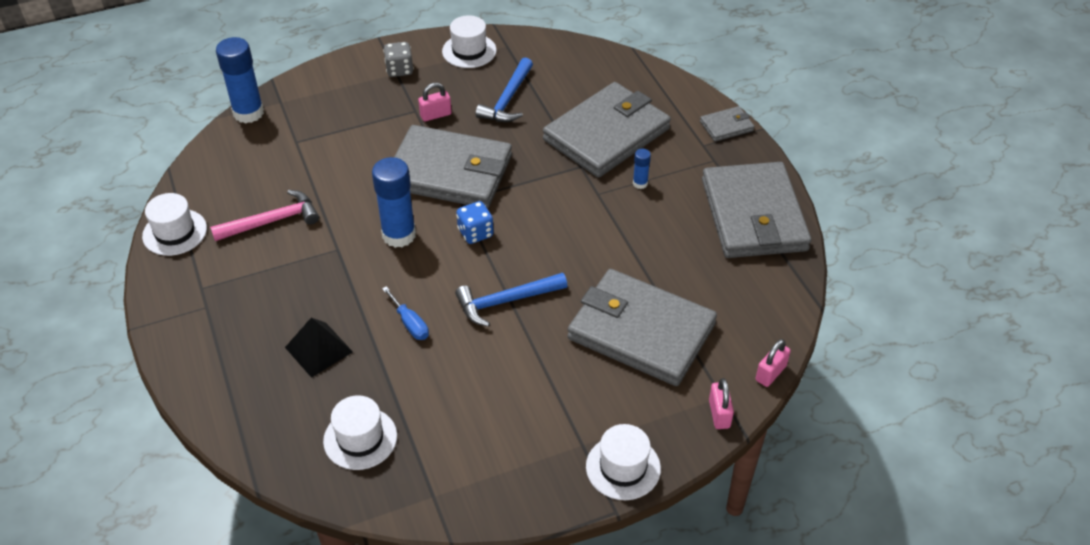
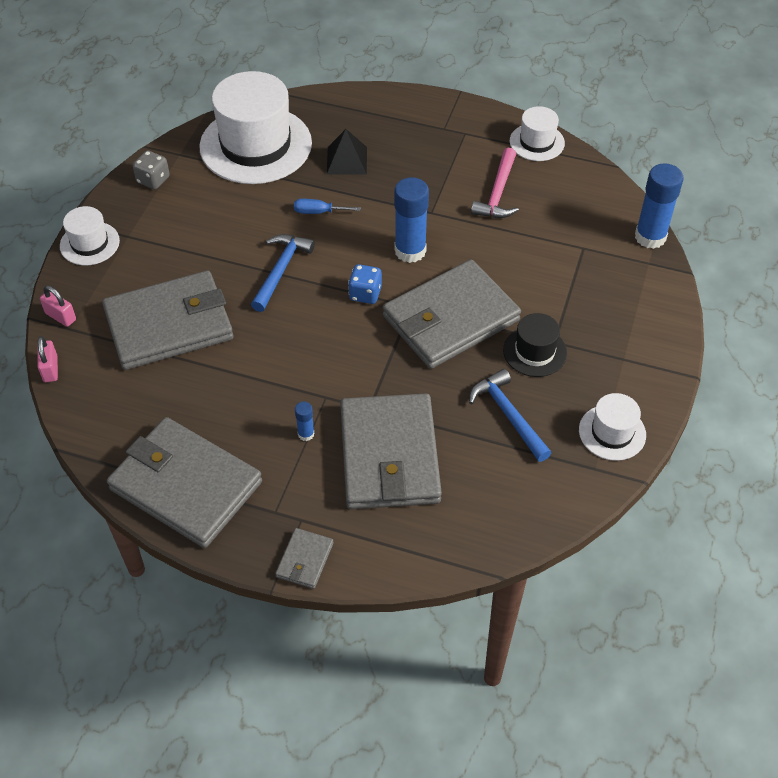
camera: 130 degrees right, 5 degrees up
(360, 438) = (255, 145): white hat -> white hat, size x2.03
(399, 70) = (626, 363): grey dice -> grey dice (153, 180)
(435, 115) = (535, 351): pink padlock -> black hat

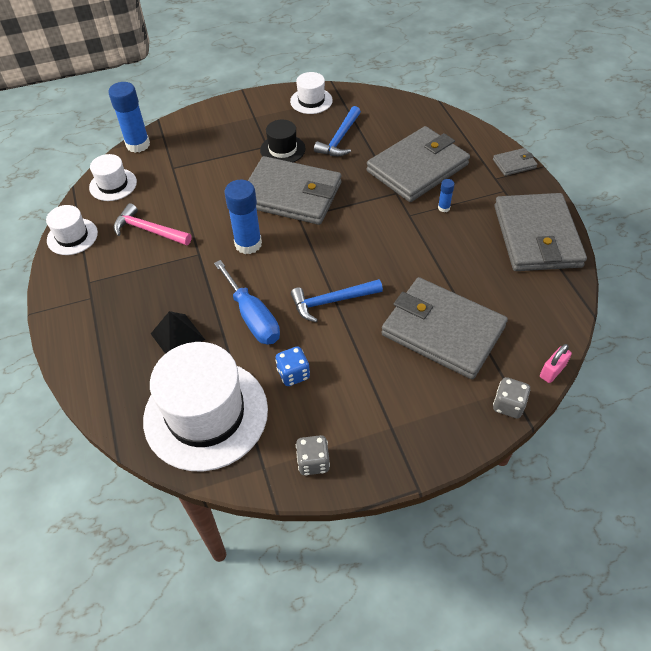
camera: 125 degrees left, 0 degrees up
(60, 316) = (508, 405): pink padlock -> grey dice
(89, 243) = (425, 449): white hat -> white hat (113, 185)
(318, 212) = (252, 317): blue screwdriver -> blue screwdriver, size x1.85
(365, 294) = (309, 244): blue dice -> blue dice (293, 374)
(497, 193) = (149, 230): pink hammer -> pink hammer turned 135 degrees counterclockwise

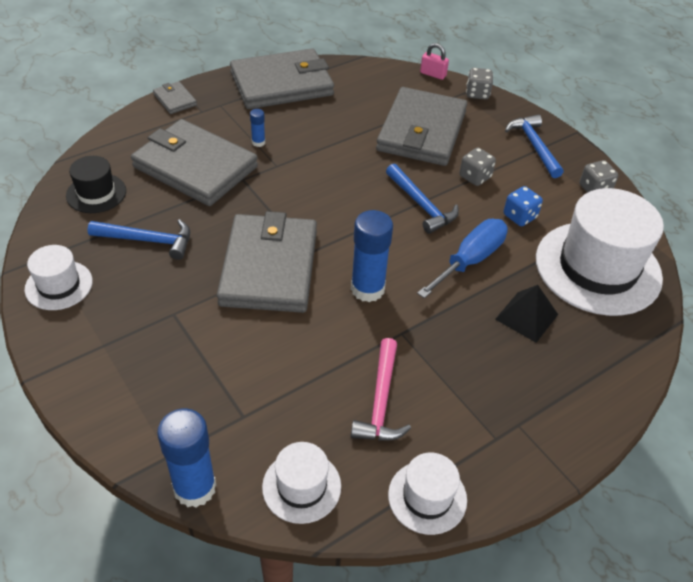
camera: 110 degrees left, 5 degrees down
(282, 149) = (179, 294): black hat -> black hat (96, 193)
(360, 355) = (475, 177): none -> grey dice
(399, 430) = (534, 146): none -> blue hammer

